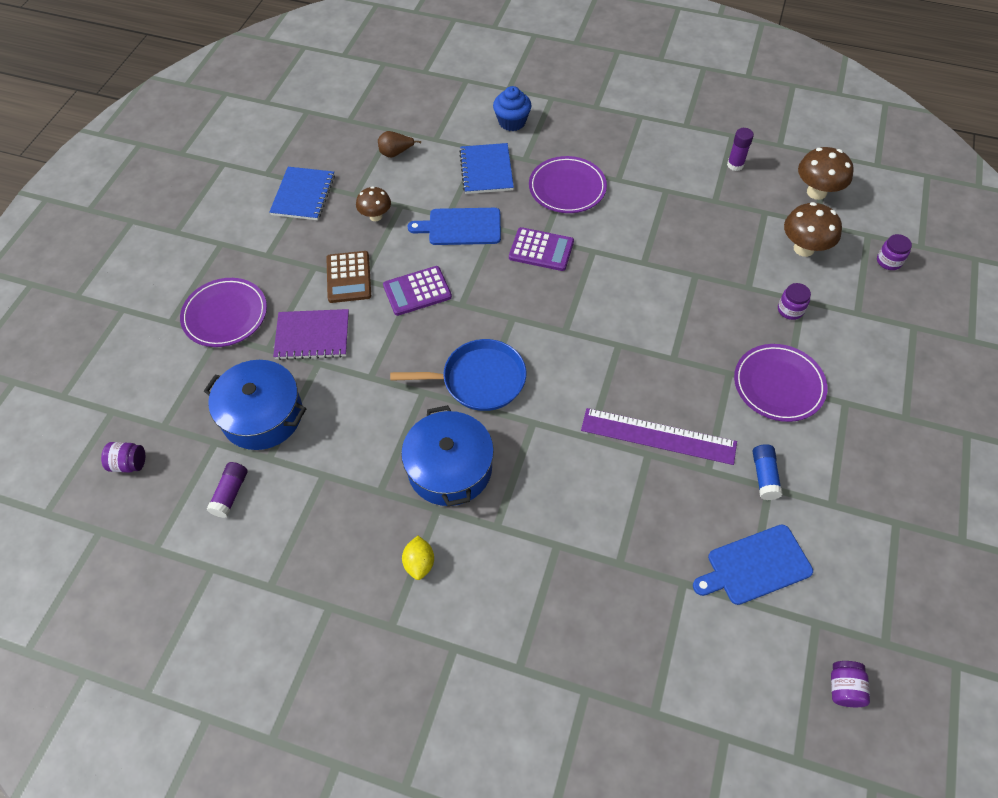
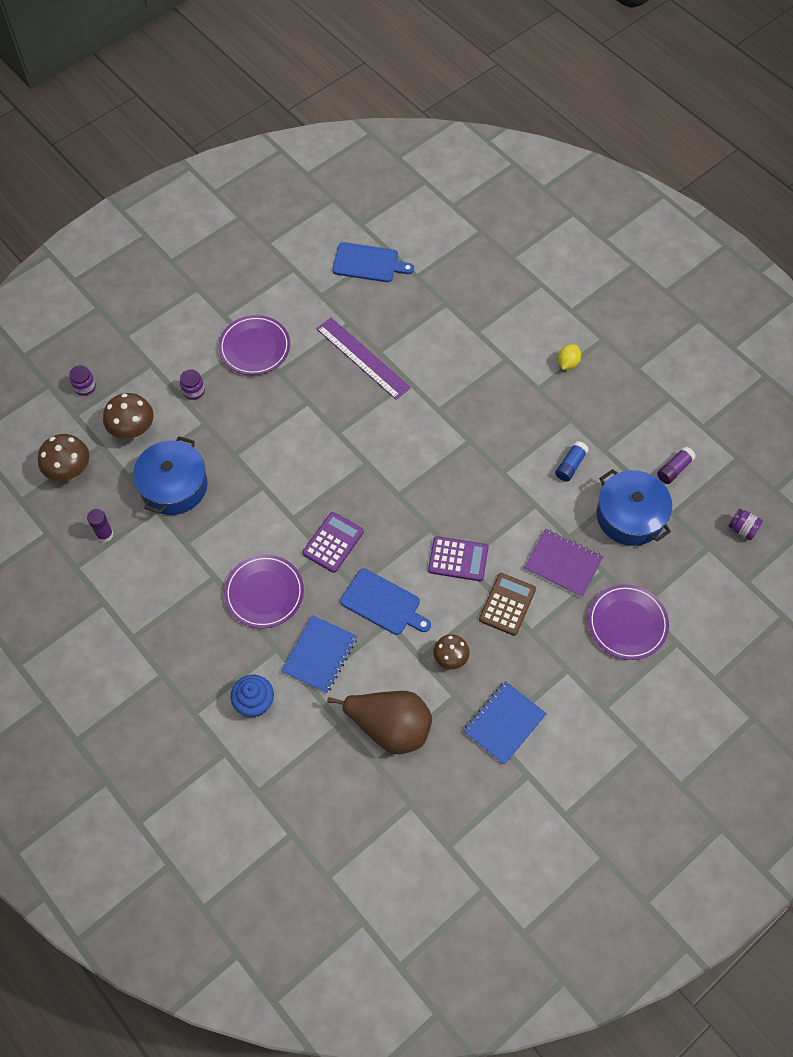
camera: 150 degrees left, 5 degrees up
(396, 153) = (389, 727): brown pear -> brown pear, size x2.21
(449, 468) = (515, 409): blue pot -> blue pot (174, 486)
(479, 380) = (456, 459): blue pan -> none
(541, 250) = (333, 542): purple calculator -> purple calculator turned 75 degrees clockwise
(764, 476) = (318, 302): blue glue stick -> blue glue stick (570, 465)
(844, 688) = (374, 193): purple jar -> none

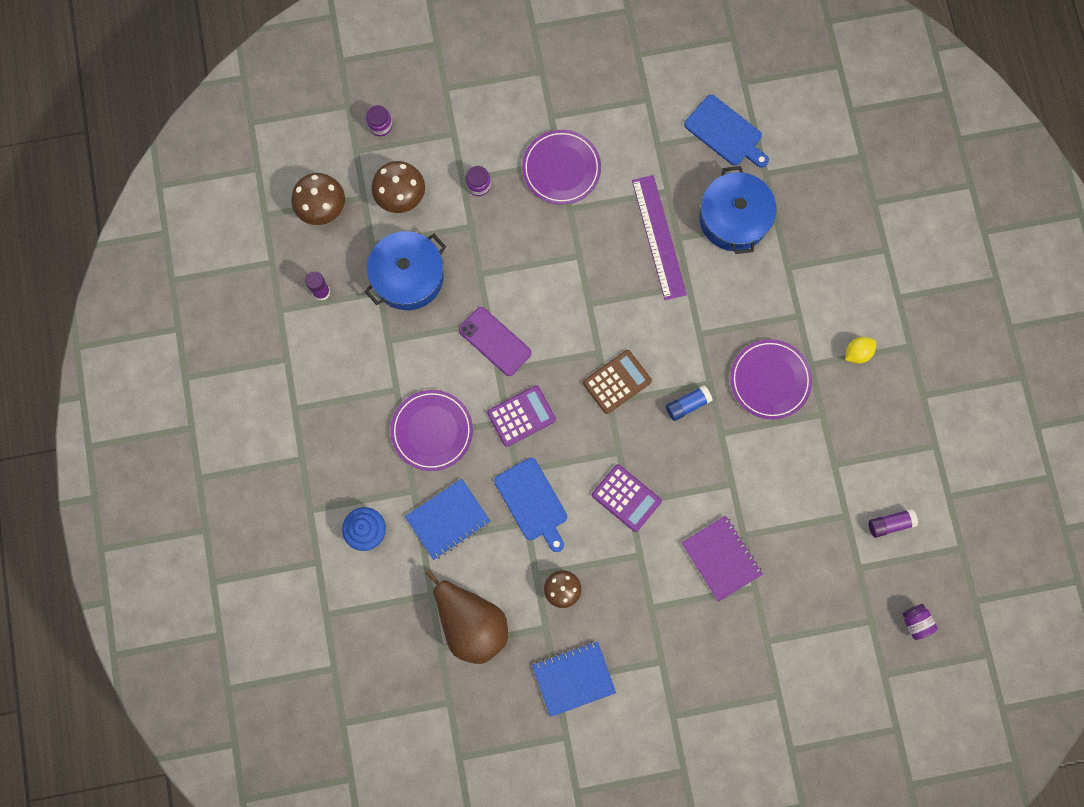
camera: 30 degrees right, 15 degrees up
(276, 498) = (495, 341): none -> purple phone
(507, 604) = (645, 568): brown calculator -> brown calculator (617, 382)
(570, 465) = (791, 463): blue glue stick -> blue glue stick (687, 405)
(627, 623) = (744, 650): purple plate -> purple plate (770, 380)
(630, 516) = (815, 547): blue pot -> blue pot (733, 218)

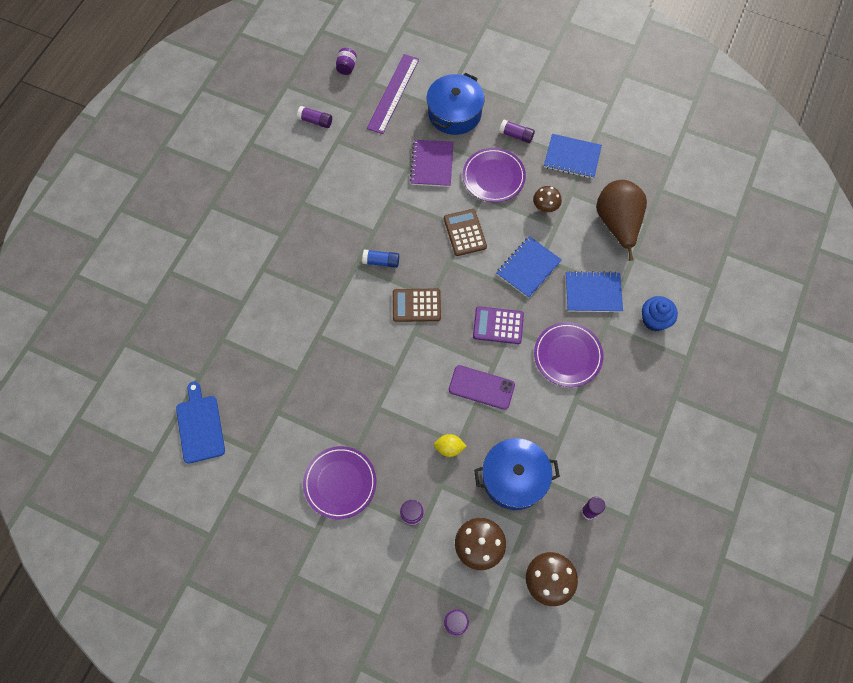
camera: 145 degrees left, 10 degrees down
(495, 341) = (481, 387): purple phone -> purple phone turned 60 degrees counterclockwise
(532, 502) = (528, 268): blue cutting board -> blue notebook
(626, 498) = (465, 233): purple calculator -> brown calculator
(656, 664) = (516, 135): none -> purple glue stick
(658, 237) = (310, 383): purple ruler -> purple ruler (393, 93)
(733, 218) = (248, 360): blue pot -> blue pot (454, 113)
(770, 380) = (316, 242): purple plate -> purple plate (493, 177)
(857, 353) = (247, 222): yellow lemon -> yellow lemon (449, 448)

